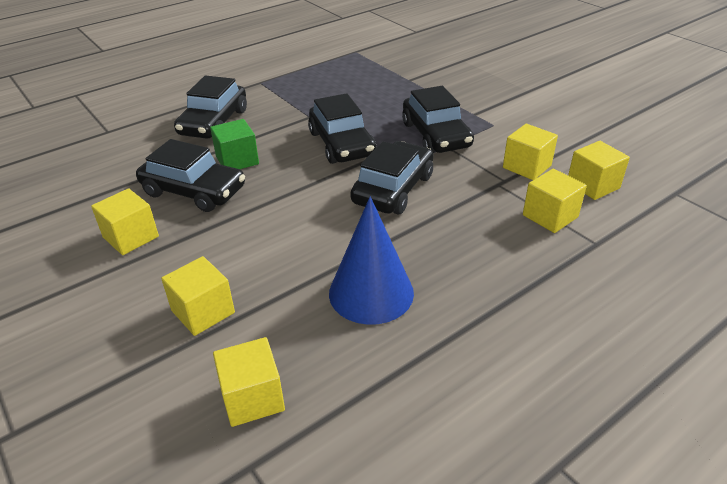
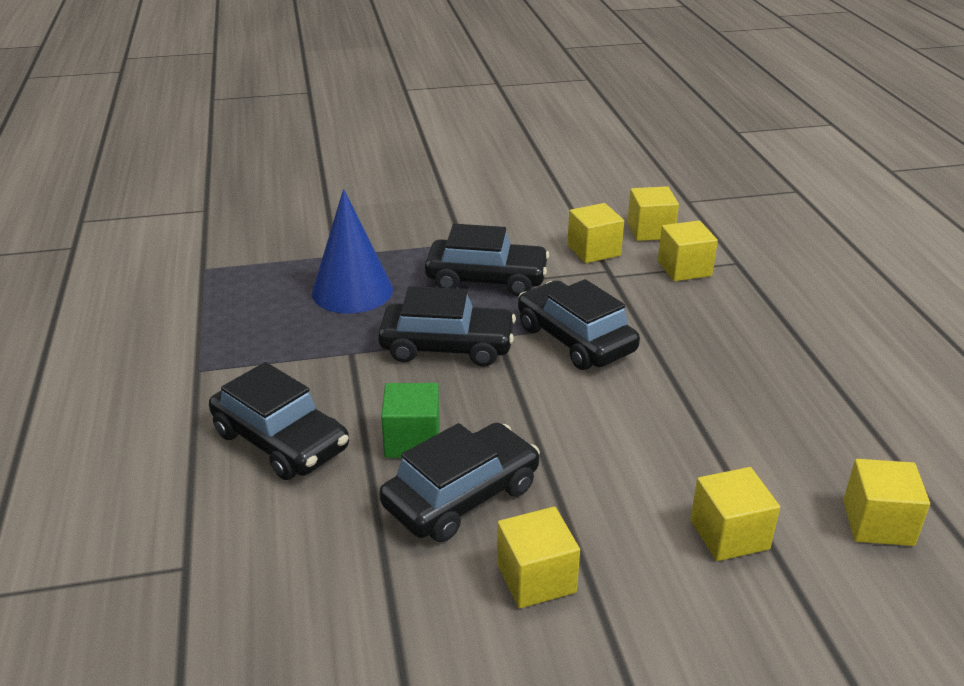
camera: 65 degrees left, 5 degrees down
(371, 292) = (749, 405): blue cone -> blue cone (352, 291)

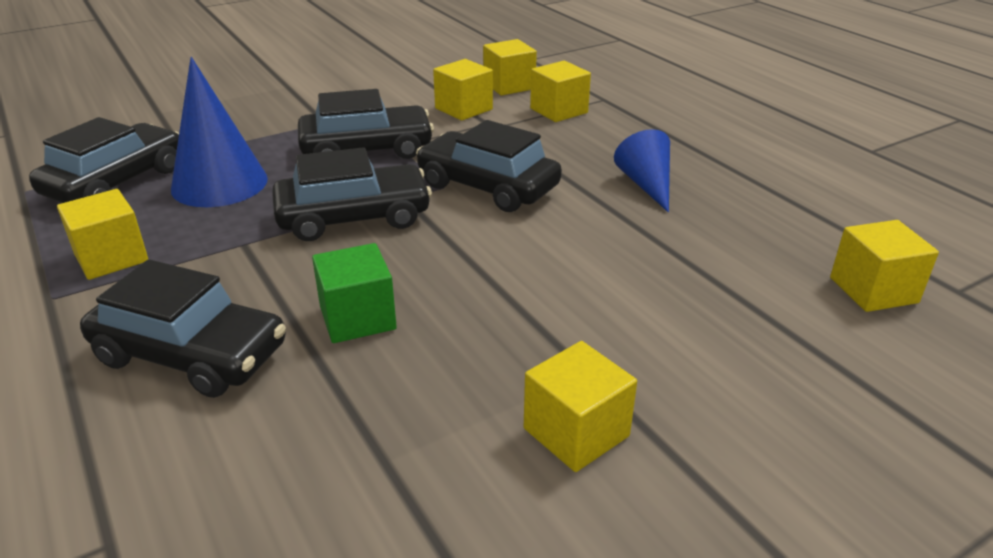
camera: 20 degrees left, 0 degrees up
(461, 496) = (444, 364): black car -> black car (116, 182)
(724, 367) = (646, 185): none -> blue cone
(729, 534) = (748, 334): yellow cube -> yellow cube (111, 257)

